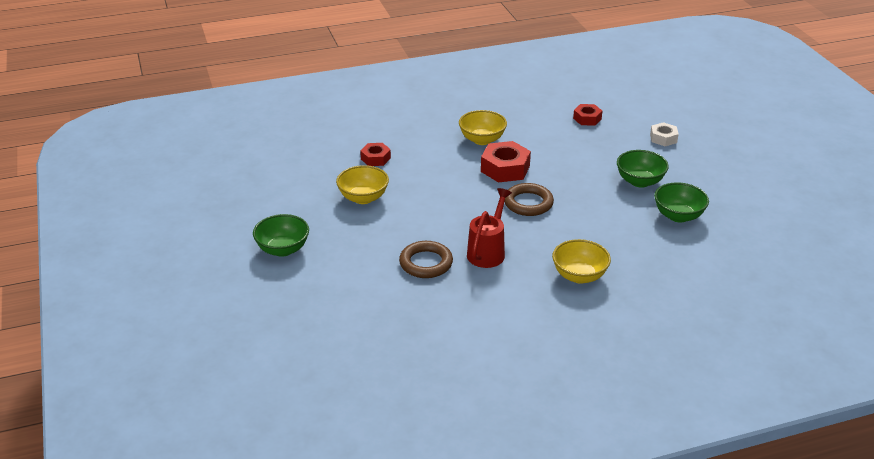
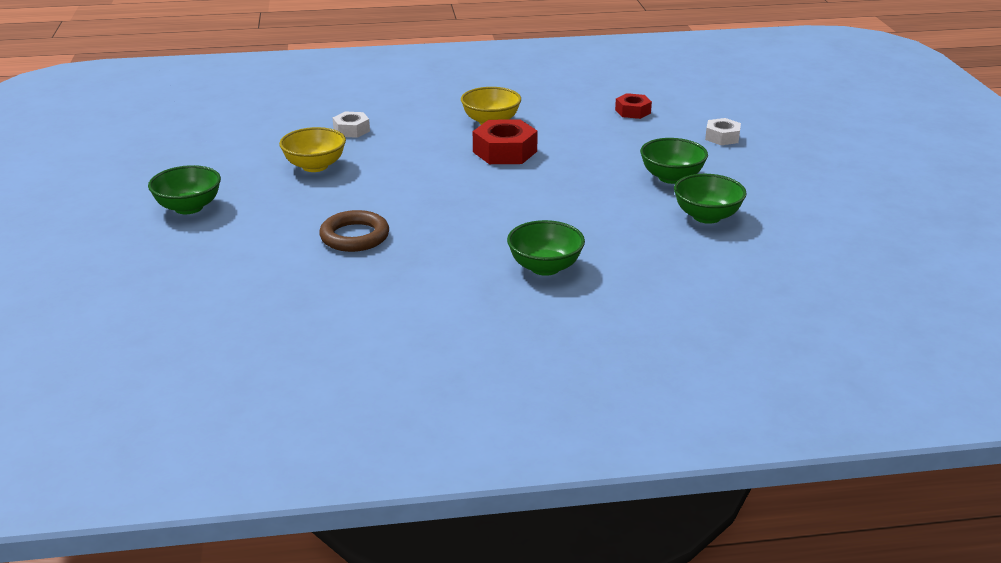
camera: 10 degrees right, 5 degrees down
(375, 158) = (351, 130): red nut -> white nut
(488, 252) = (439, 232): red watering can -> none
(528, 203) = (516, 187): brown ring -> none
(579, 276) = (545, 267): yellow bowl -> green bowl

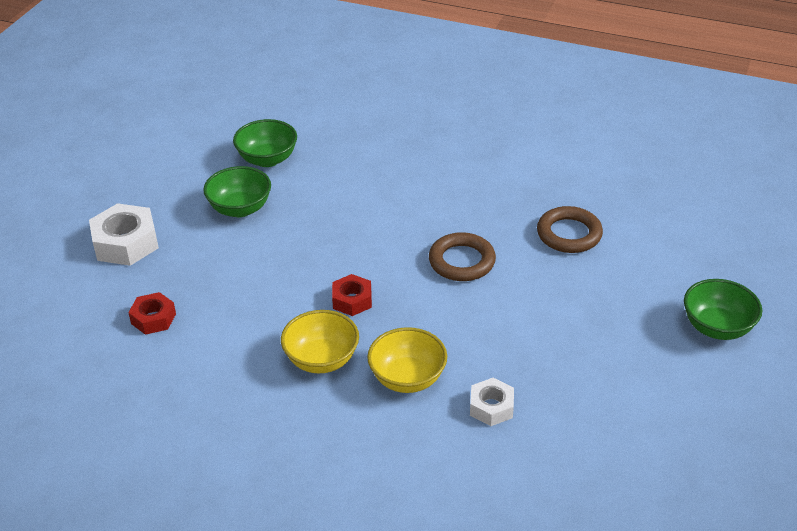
camera: 150 degrees left, 10 degrees up
(315, 166) = (564, 350): yellow bowl -> yellow bowl (407, 378)
(439, 193) = (462, 261): none -> brown ring
(504, 151) = (352, 300): red nut -> red nut, size x0.60
(545, 267) = (438, 155): green bowl -> none
(722, 137) = (126, 243): white nut -> white nut, size x1.67

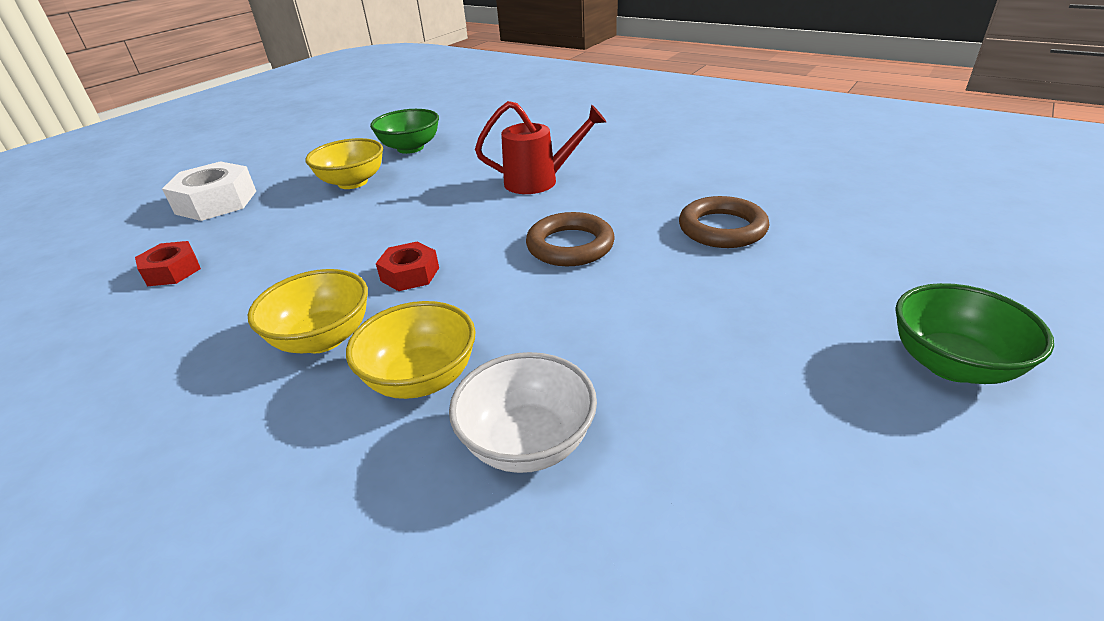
camera: 15 degrees right, 5 degrees down
(240, 209) = (353, 182): green bowl -> yellow bowl
(409, 195) = (539, 181): none -> red watering can
(491, 407) = (528, 442): white nut -> white bowl

